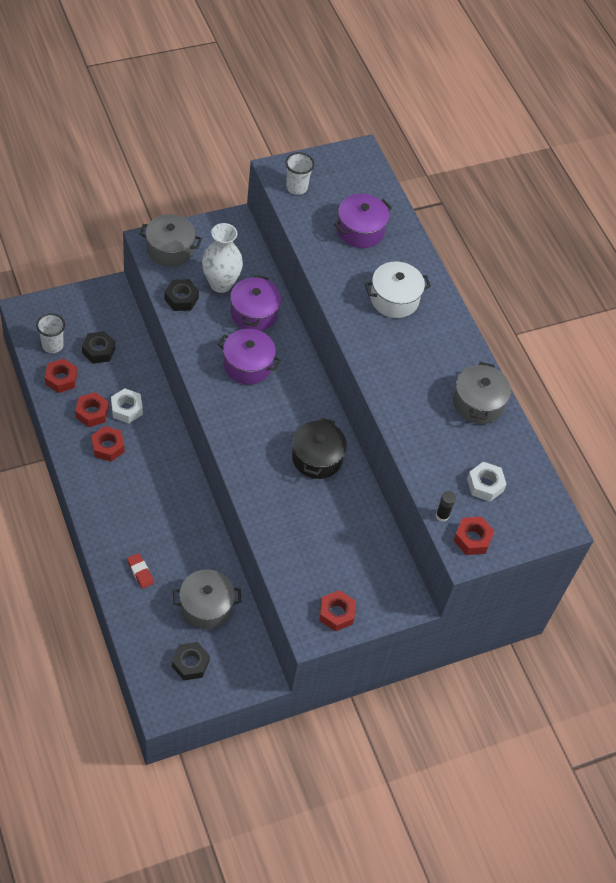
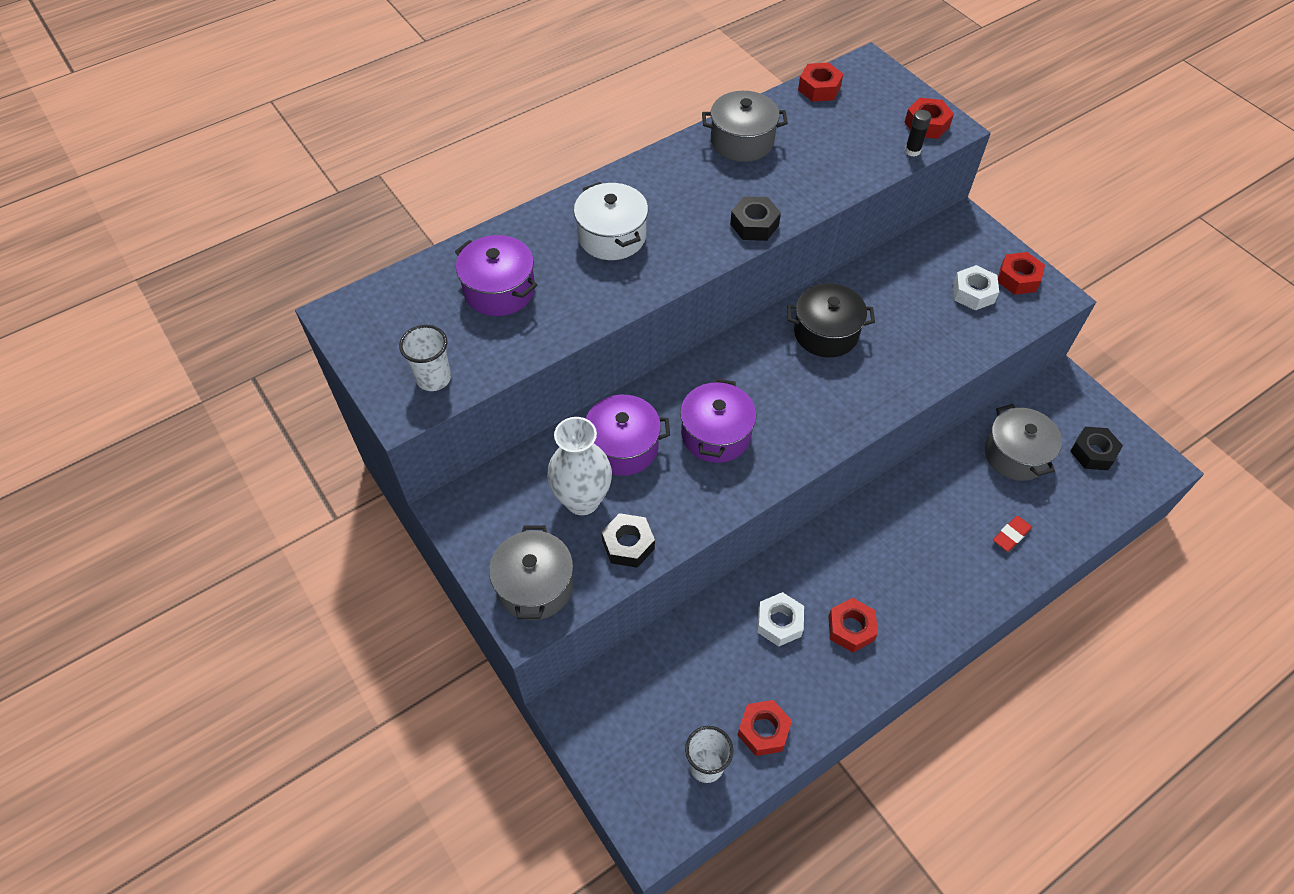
camera: 95 degrees left, 0 degrees up
(92, 413) = (804, 667): red nut -> red nut (819, 88)
(98, 350) = (692, 693): black nut -> black nut (754, 225)
(485, 485) = (851, 123): white nut -> white nut (973, 293)

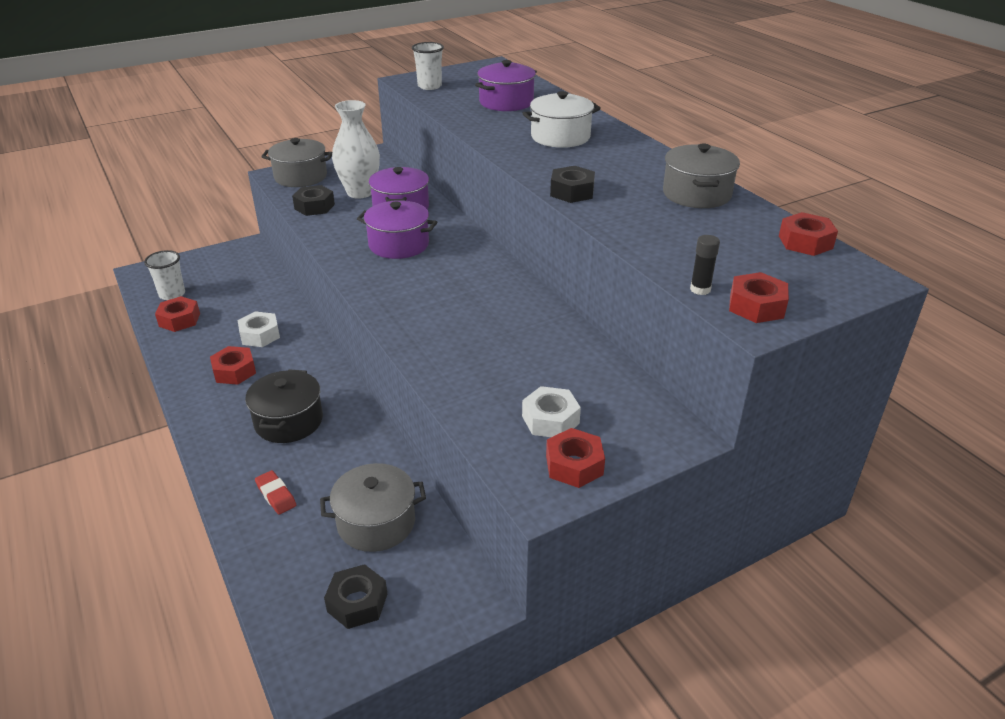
camera: 95 degrees right, 20 degrees down
(826, 333) = (502, 308): black pot -> black pot (288, 421)

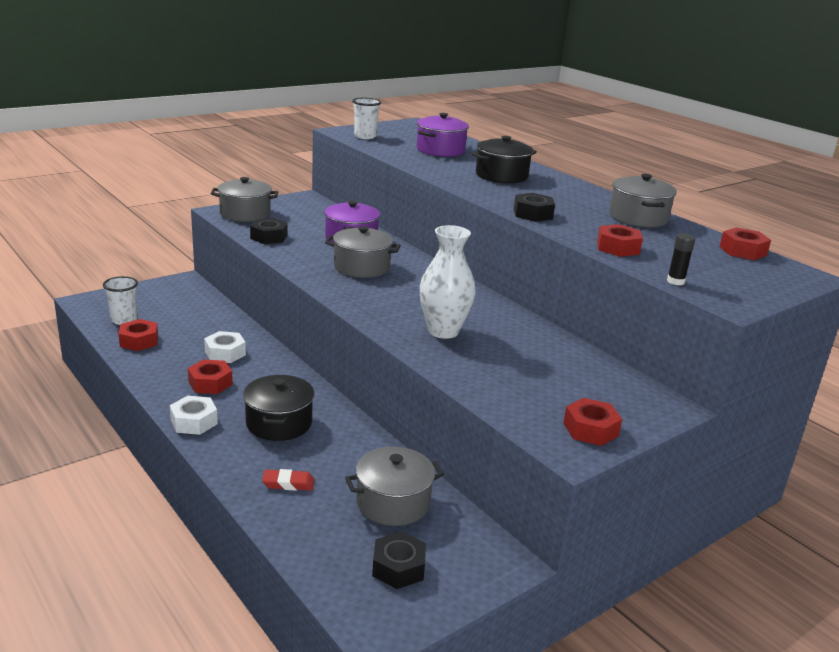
camera: 10 degrees left, 10 degrees down
(276, 495) = (288, 483): red eraser -> red eraser turned 45 degrees counterclockwise
(360, 192) = (307, 227): white vase -> white vase (443, 331)
(398, 245) = (361, 267): purple pot -> grey pot
(550, 420) = (555, 397): white nut -> white nut (194, 422)
(560, 137) = (501, 176): white pot -> black pot
(756, 306) = (726, 293): red nut -> red nut (617, 248)

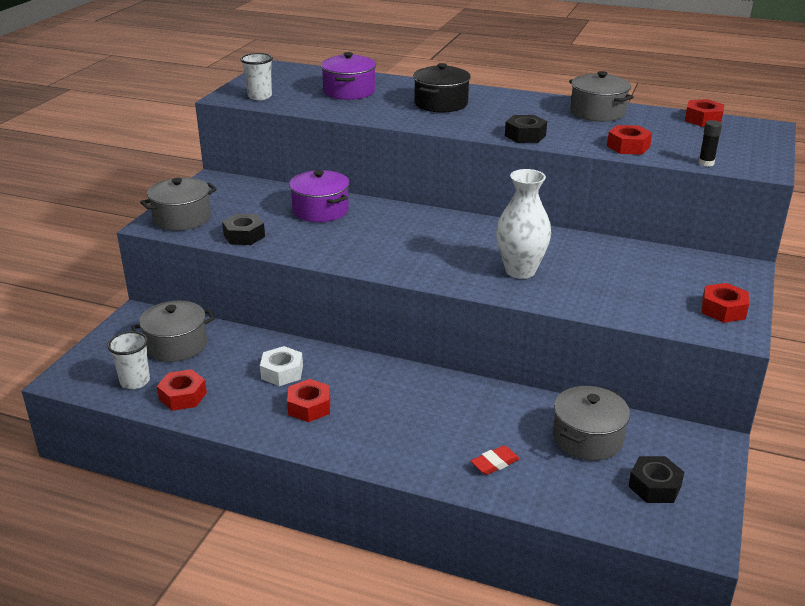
camera: 30 degrees left, 5 degrees up
(194, 422) = (346, 449): white nut -> none
(279, 423) = (417, 415): black pot -> none
(361, 267) = (371, 236): grey pot -> grey pot (176, 345)

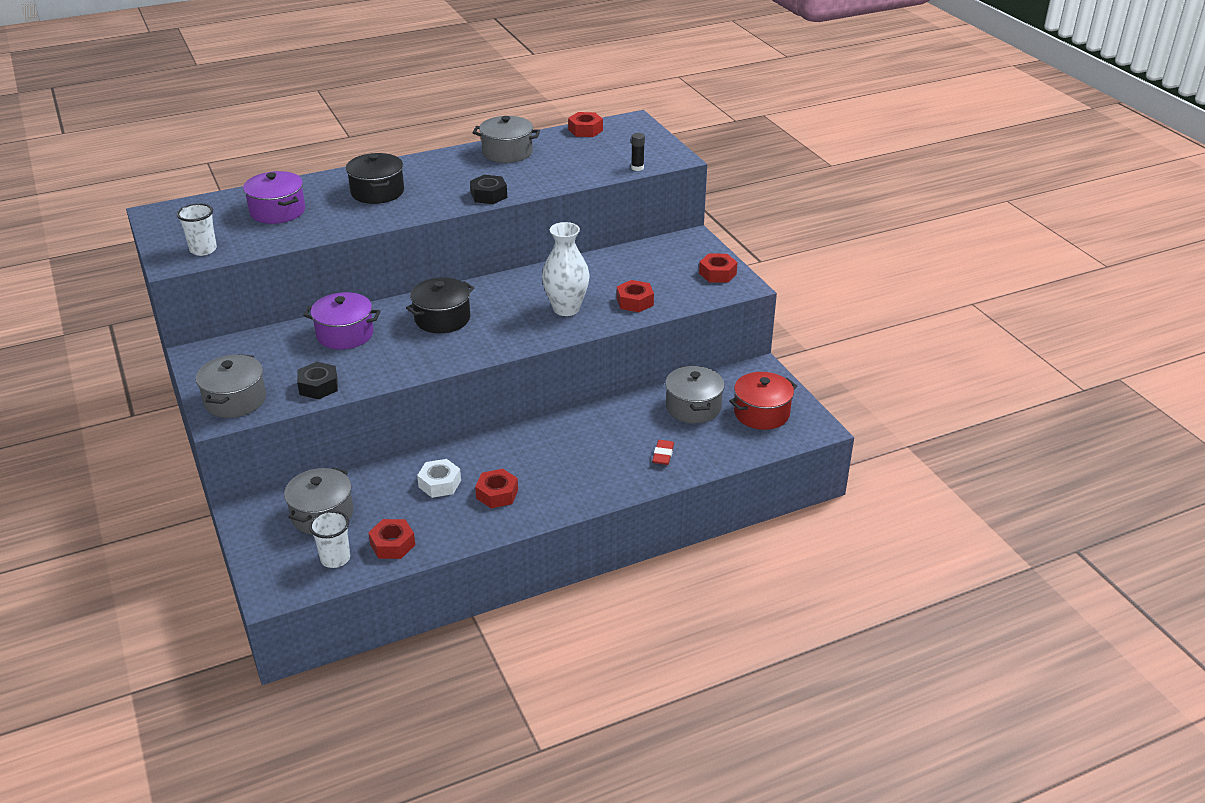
camera: 45 degrees left, 5 degrees up
(406, 232) = (442, 319): none -> black pot
(628, 147) = (571, 175): red nut -> red nut (635, 302)
(654, 486) = (761, 413): black nut -> red pot

